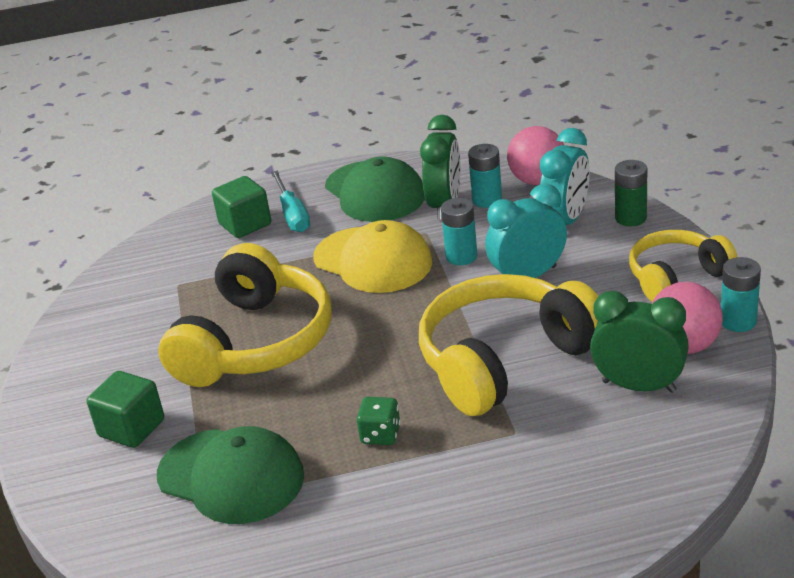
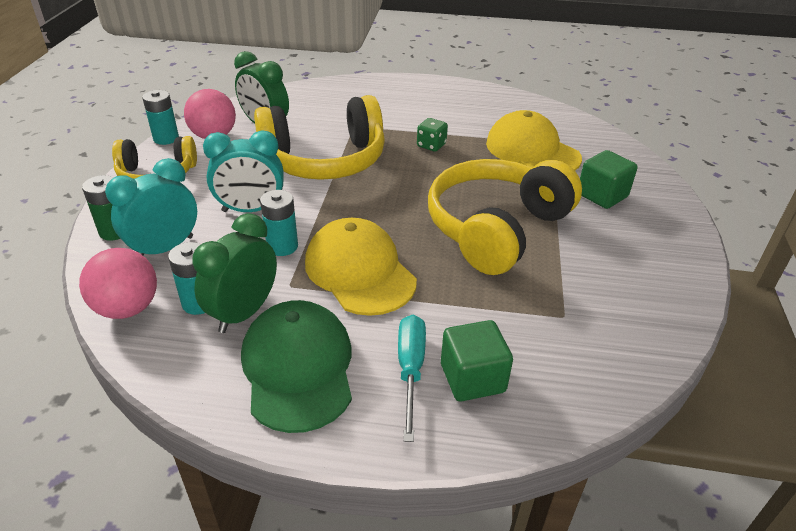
camera: 165 degrees left, 5 degrees up
(231, 476) = (532, 151): green cap -> yellow cap

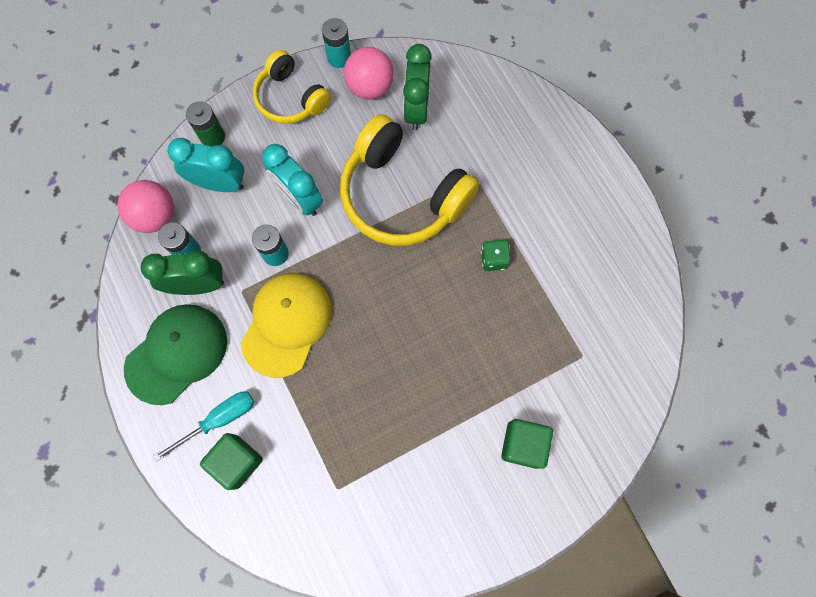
camera: 55 degrees right, 35 degrees up
(496, 228) = (408, 386): yellow headphones -> none
(532, 151) = (554, 348): yellow cap -> none

